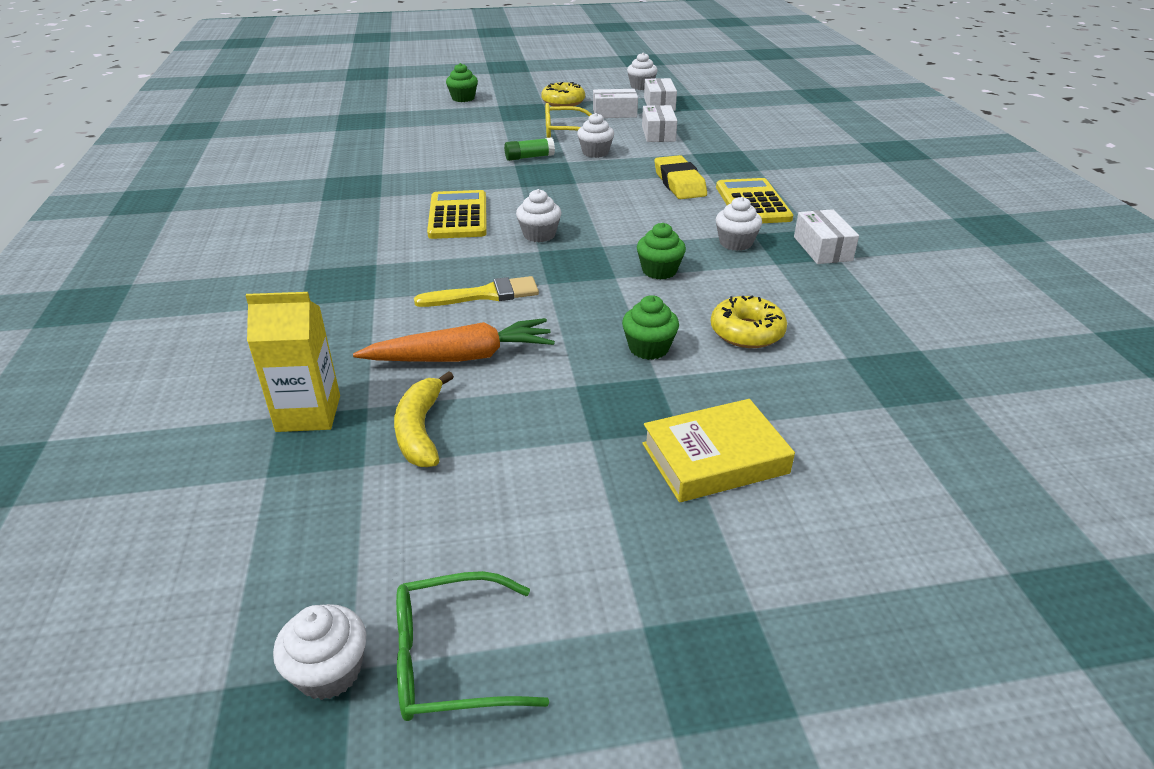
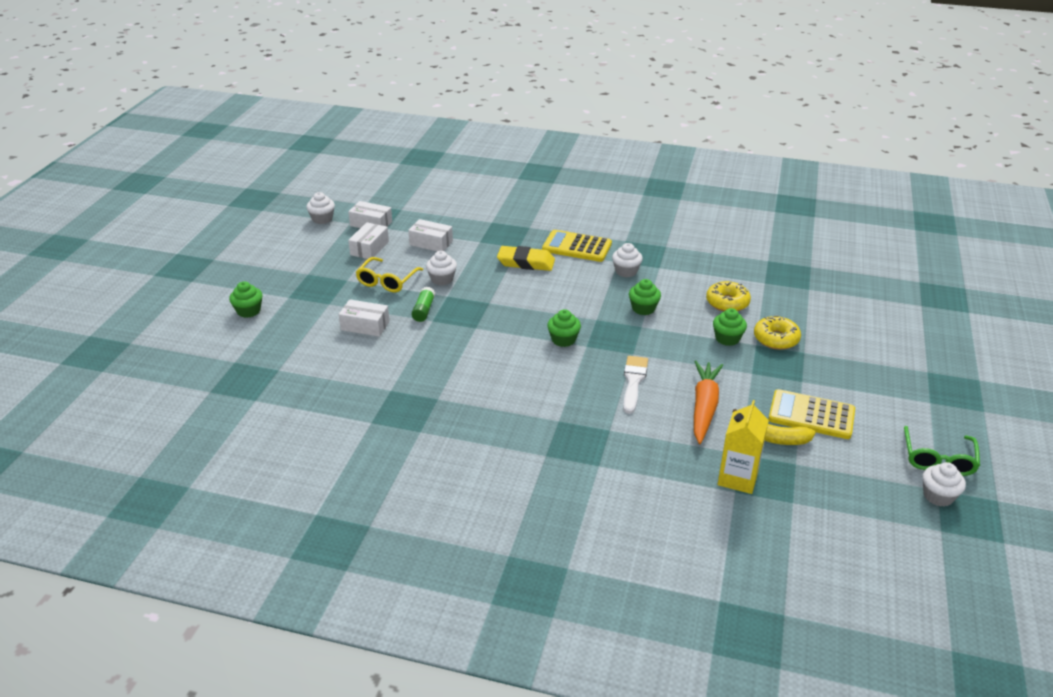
camera: 65 degrees left, 0 degrees up
(458, 216) = (506, 368): yellow calculator -> yellow calculator (811, 415)
(484, 295) = (633, 382): yellow brush -> white brush
(539, 235) = (563, 340): white cupcake -> green cupcake
(563, 102) = (318, 264): yellow donut -> yellow donut (776, 339)
(714, 458) = (830, 349): yellow book -> none
(822, 248) = (652, 246): white box -> white box (365, 325)

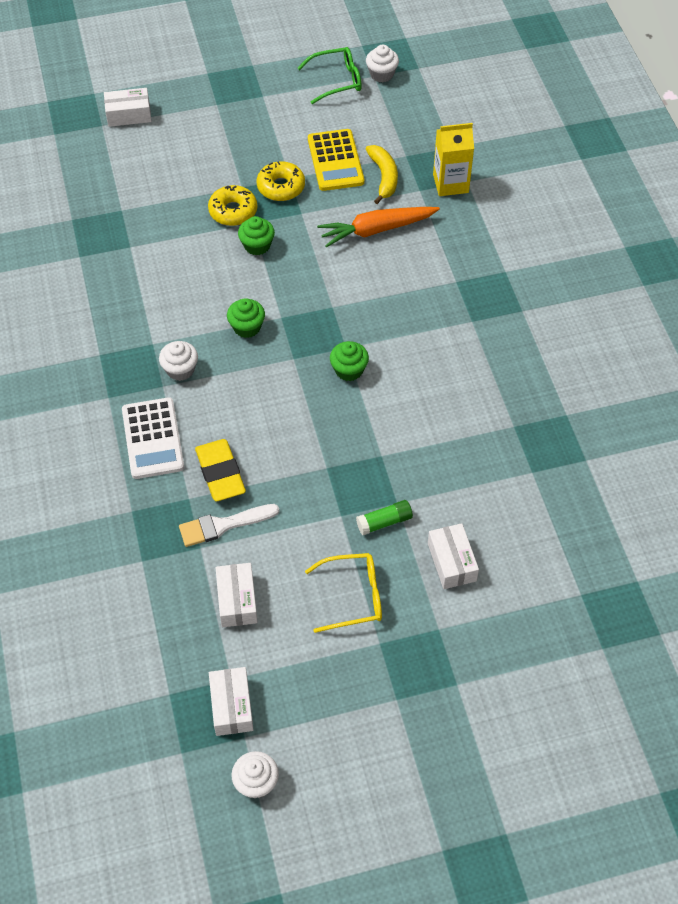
camera: 120 degrees left, 20 degrees up
(249, 311) = (513, 707): green cupcake -> none
(369, 248) = (293, 666): white box -> white box (129, 114)
(442, 279) = (311, 540): white cupcake -> none
(577, 247) = (153, 438): yellow calculator -> white calculator
(633, 382) = (376, 290): white brush -> white brush (224, 525)
(727, 302) = (190, 264): yellow donut -> yellow donut (281, 187)

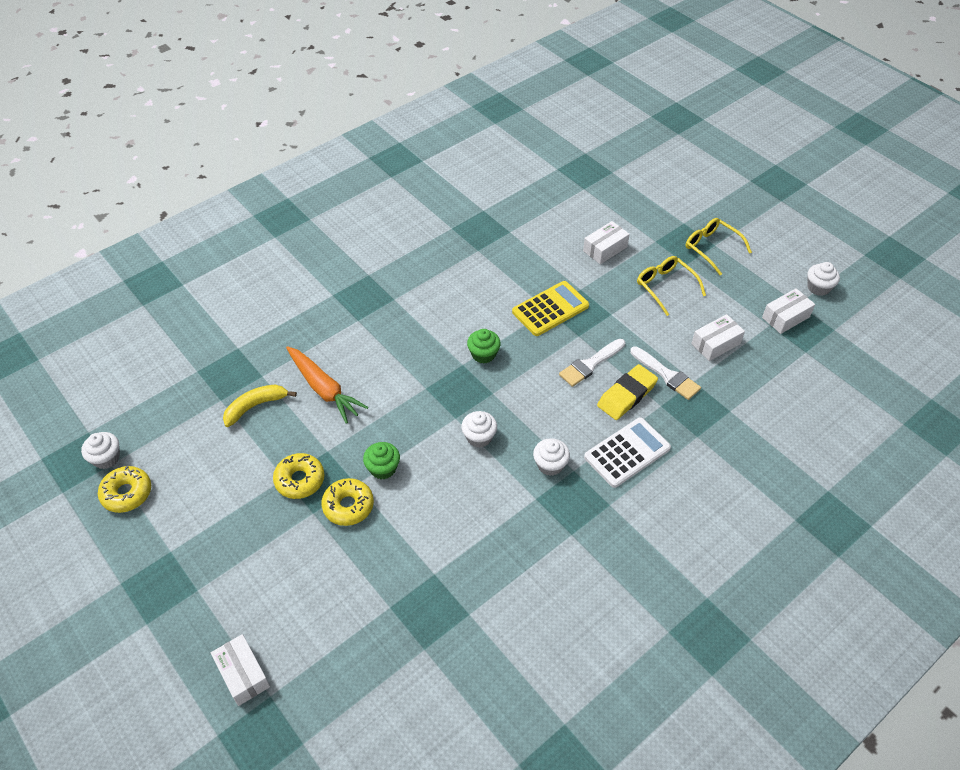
camera: 115 degrees left, 5 degrees down
(247, 327) = (479, 437): green cupcake -> white cupcake
(280, 460) = (590, 364): none -> white brush
(335, 161) = (247, 450): yellow calculator -> yellow calculator (550, 309)
(336, 80) = (127, 493): green glasses -> yellow donut
(384, 522) = (600, 290): green glue stick -> none
(391, 691) = (712, 248): none -> yellow glasses
(450, 183) = (245, 357): yellow carton -> none

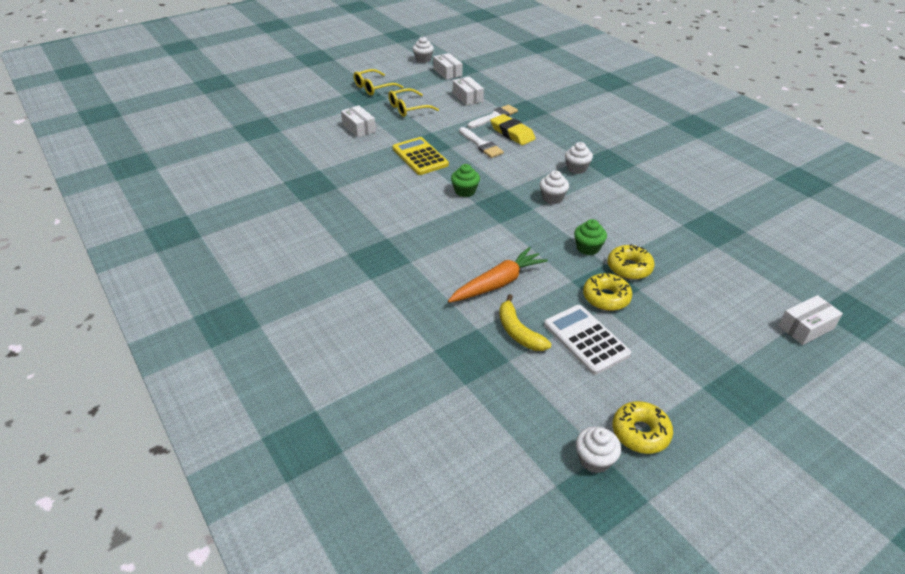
camera: 85 degrees left, 10 degrees down
(627, 453) = (563, 138): white calculator -> white calculator (586, 339)

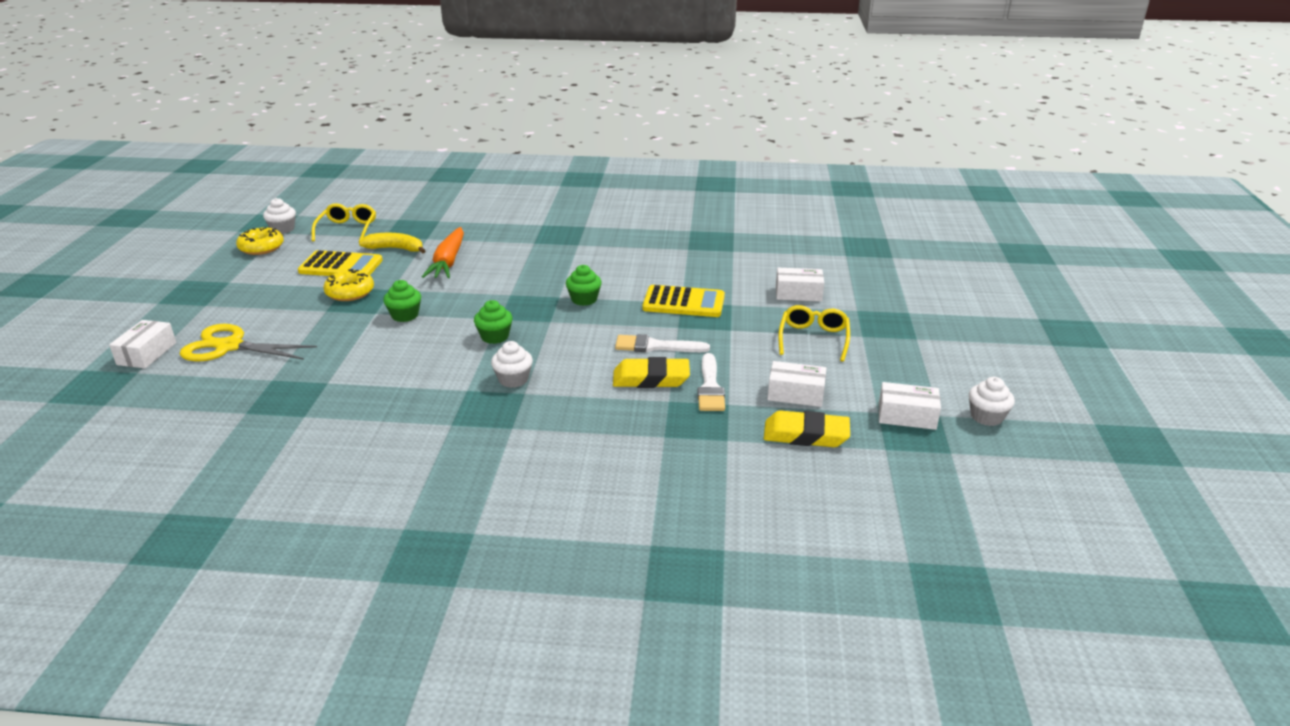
camera: 130 degrees right, 10 degrees down
(374, 87) = (909, 339): yellow glasses -> yellow glasses (347, 229)
(495, 86) = (806, 435): none -> yellow eraser
(552, 198) = (495, 337): white cupcake -> green cupcake
(586, 339) = (341, 266): white calculator -> yellow calculator
(629, 268) = (350, 320): yellow donut -> none
(735, 295) = (229, 346): none -> yellow scissors

